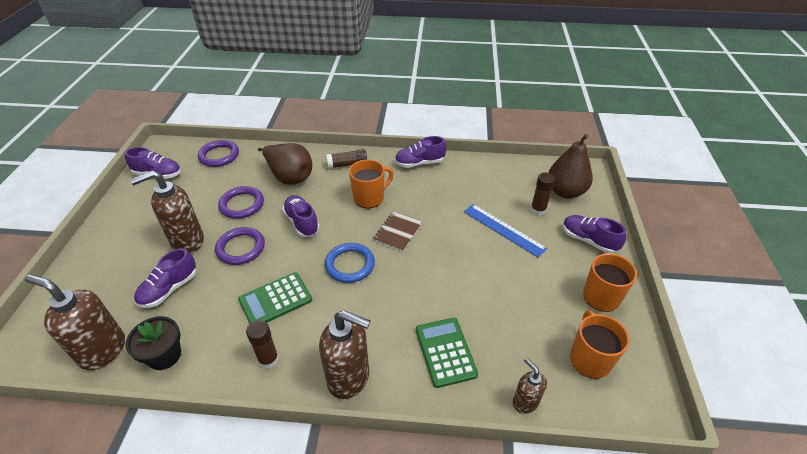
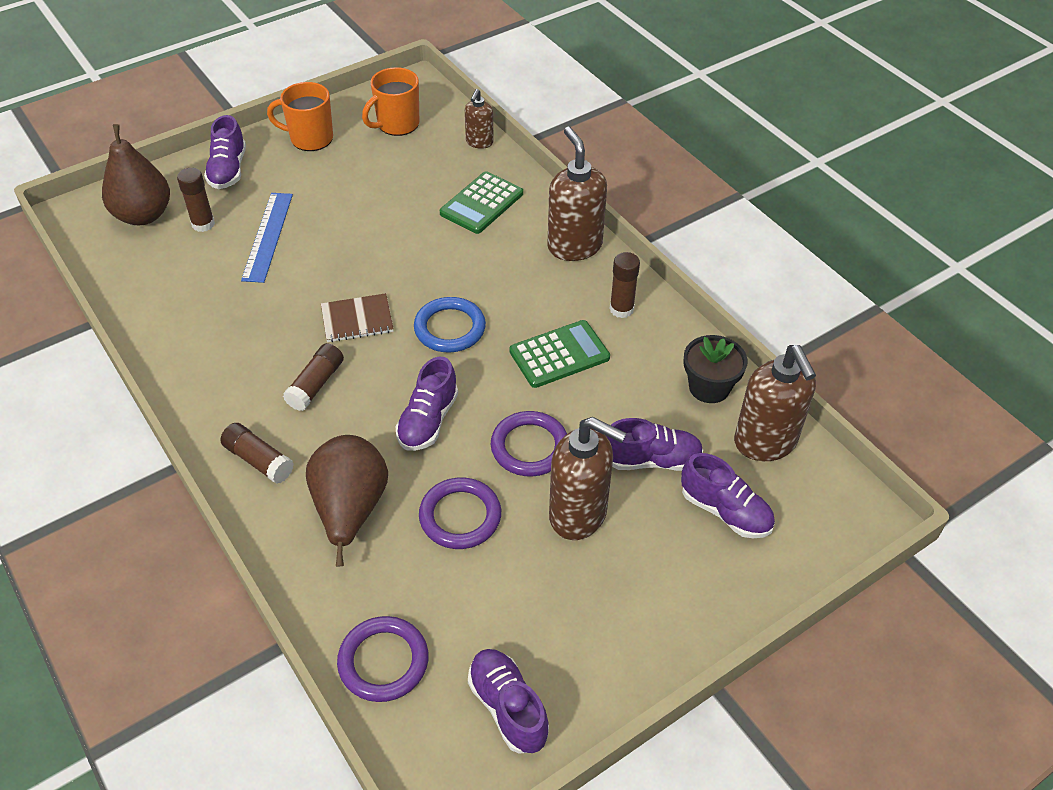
camera: 130 degrees left, 5 degrees up
(275, 300) = (559, 355): green calculator -> green calculator turned 45 degrees counterclockwise
(369, 198) = (316, 385): orange mug -> brown glue stick
(419, 163) = (187, 379): purple shoe -> purple shoe (725, 511)

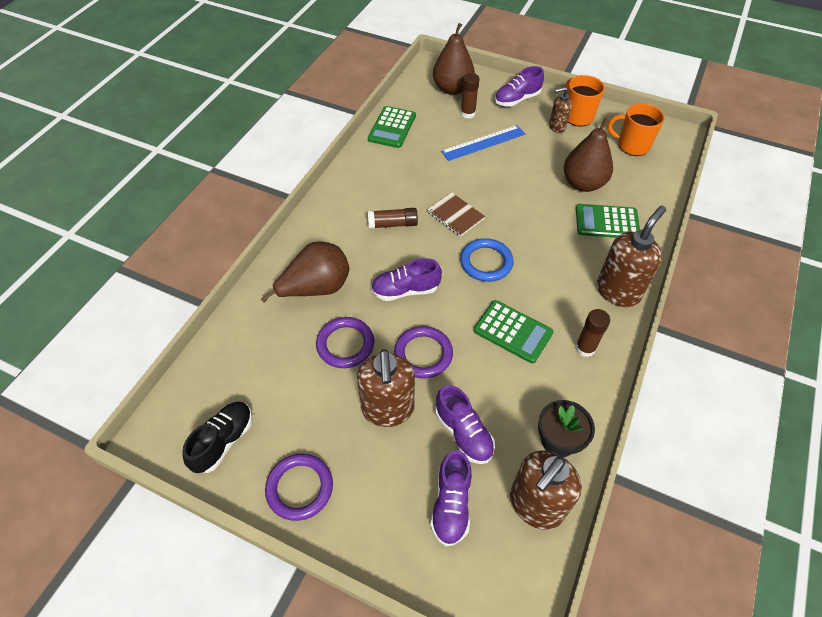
camera: 60 degrees right, 5 degrees up
(148, 307) = (392, 127): none -> green calculator
(259, 460) = (323, 230): brown glue stick -> none
(383, 661) = (224, 360): purple ring -> purple ring (299, 488)
(413, 191) = (583, 183): none -> brown pear
(479, 142) = (661, 192): brown soap dispenser -> brown soap dispenser (556, 127)
(508, 707) = (224, 441): purple shoe -> black shoe

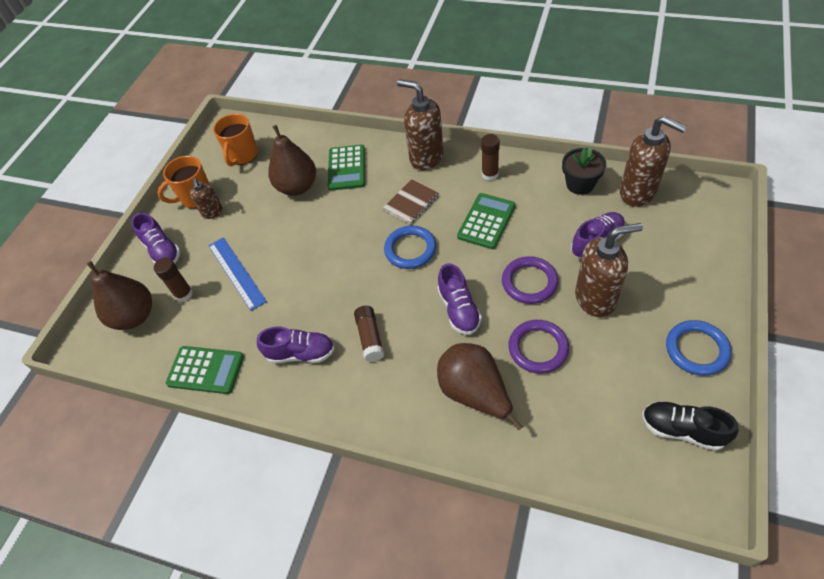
camera: 90 degrees left, 0 degrees up
(299, 488) = (696, 349): purple ring -> blue ring
(451, 504) = (661, 241): purple shoe -> purple shoe (301, 353)
(455, 215) = (350, 282): brown notebook -> brown notebook (411, 202)

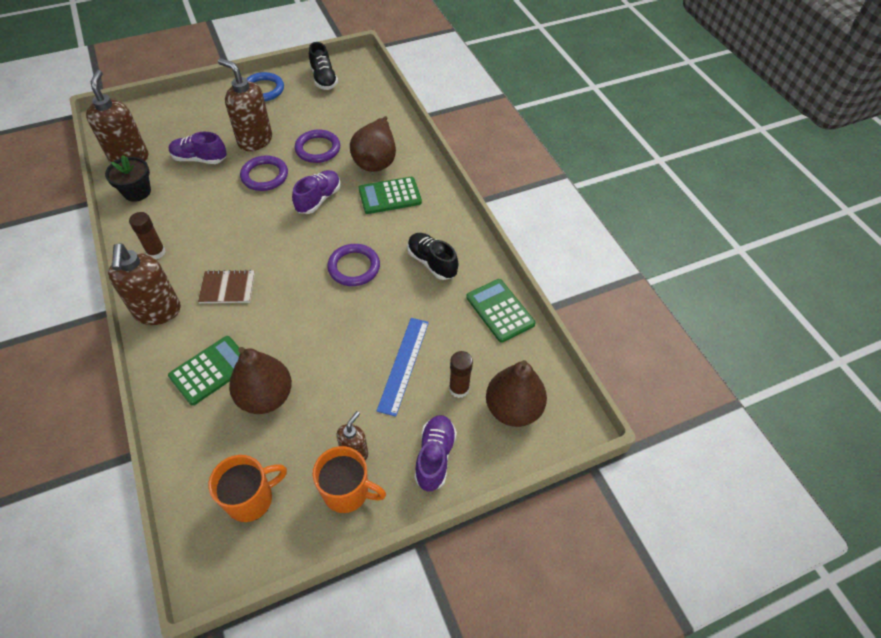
camera: 140 degrees left, 0 degrees up
(301, 353) = (432, 262): purple shoe -> black shoe
(353, 292) = (354, 267): none -> purple ring
(370, 338) = (383, 232): brown glue stick -> none
(410, 249) = (283, 257): blue ring -> none
(486, 221) = (218, 227): green calculator -> green calculator (390, 196)

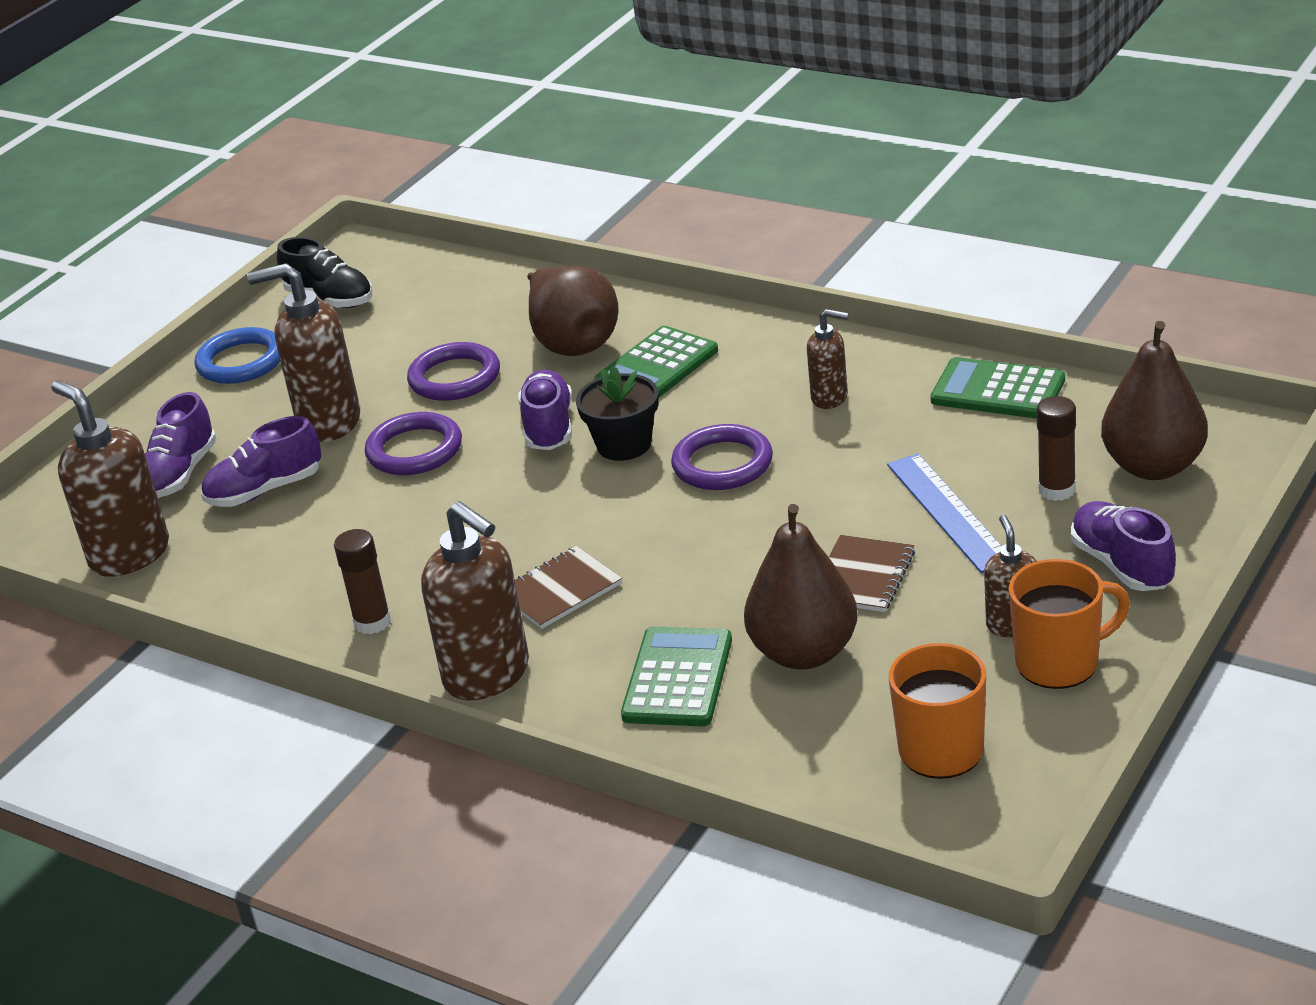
camera: 30 degrees left, 20 degrees down
(137, 192) = (216, 581): black flower pot -> black flower pot (624, 445)
(185, 131) = (179, 474): none -> purple shoe
(332, 373) = (862, 576): none -> brown notebook
(432, 262) = (830, 398): black shoe -> brown soap dispenser

